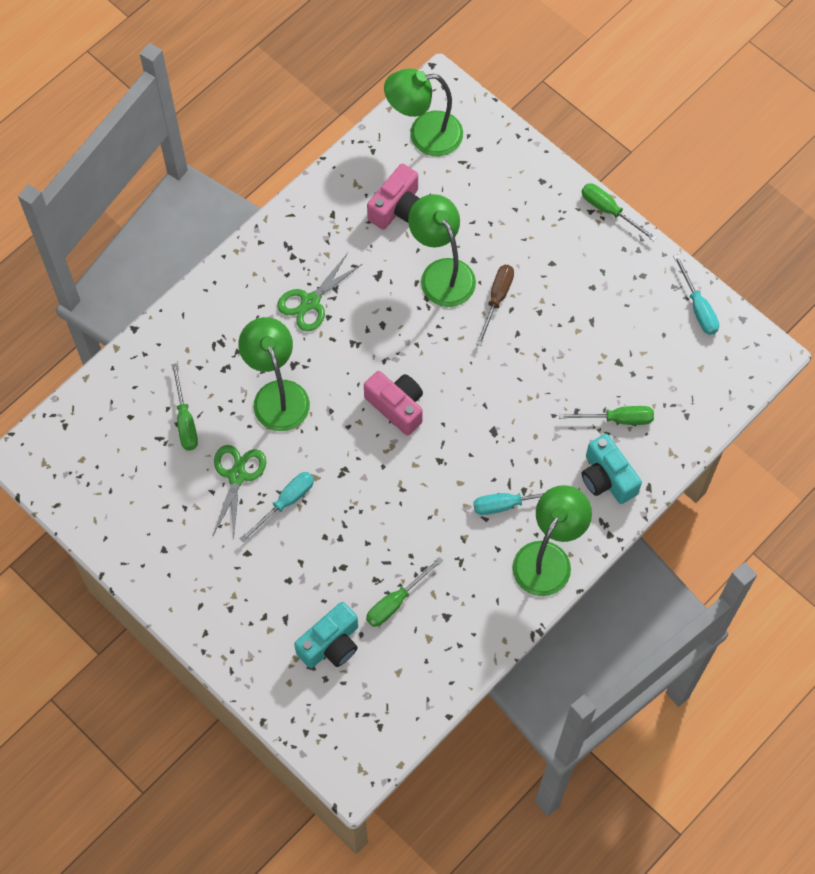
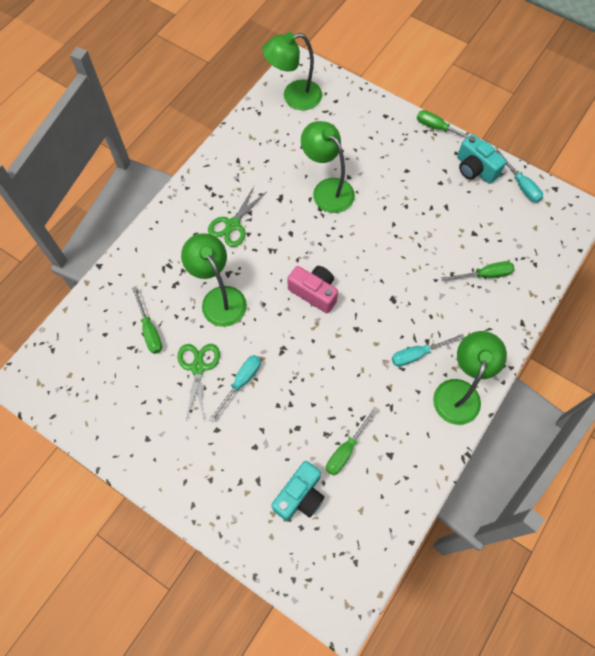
camera: 10 degrees left, 0 degrees up
(397, 207) = (284, 149): pink camera -> none
(497, 299) = (372, 202): brown screwdriver -> none
(607, 478) = (488, 321): turquoise camera -> turquoise camera (475, 169)

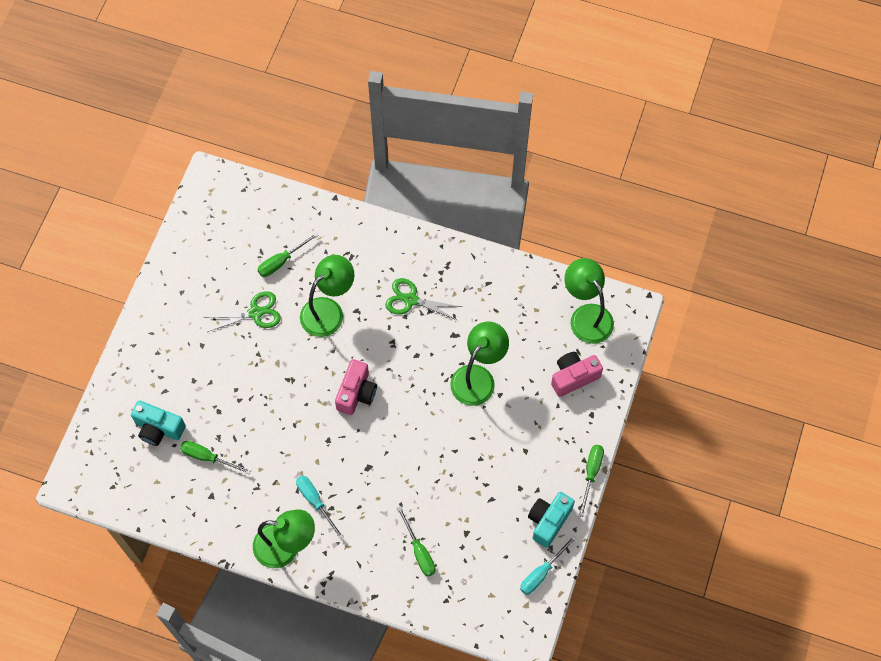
camera: 75 degrees right, 0 degrees up
(241, 383) = (249, 353): turquoise screwdriver -> none
(348, 119) = (573, 377): none -> pink camera

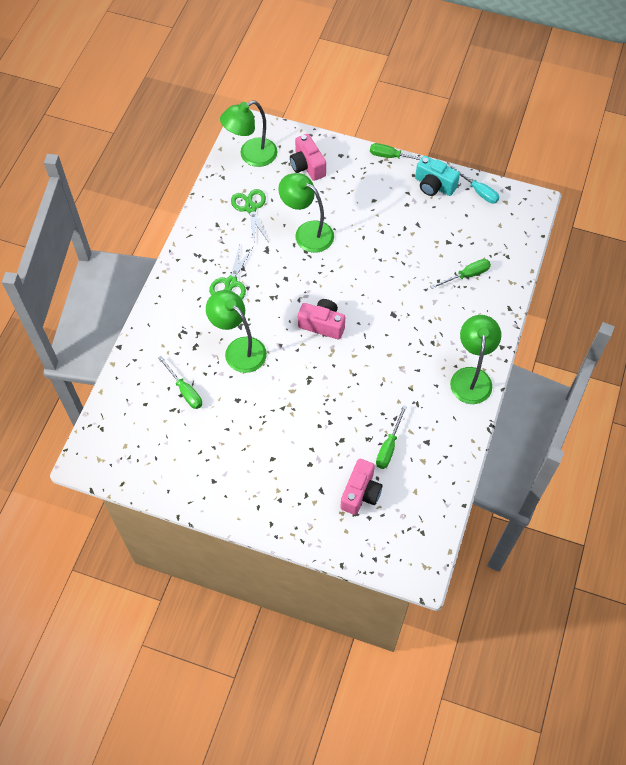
camera: 90 degrees left, 5 degrees down
(158, 428) = (360, 493): turquoise camera -> pink camera
(255, 313) = (239, 411): green scissors -> green scissors (250, 208)
(315, 502) = (427, 355): turquoise screwdriver -> none

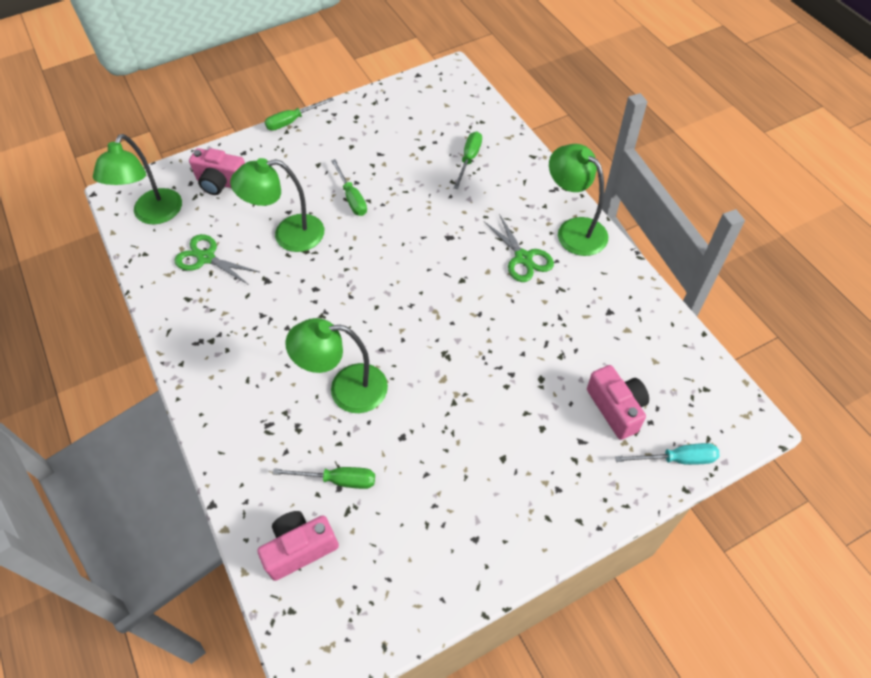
camera: 45 degrees left, 5 degrees down
(231, 283) = (265, 338): green scissors -> green scissors (523, 258)
(322, 324) = (398, 298): pink camera -> pink camera (300, 548)
(389, 446) = (586, 345): green screwdriver -> green screwdriver (352, 198)
(434, 185) = (356, 116): turquoise camera -> none
(478, 191) = (397, 94): turquoise screwdriver -> turquoise screwdriver (677, 459)

